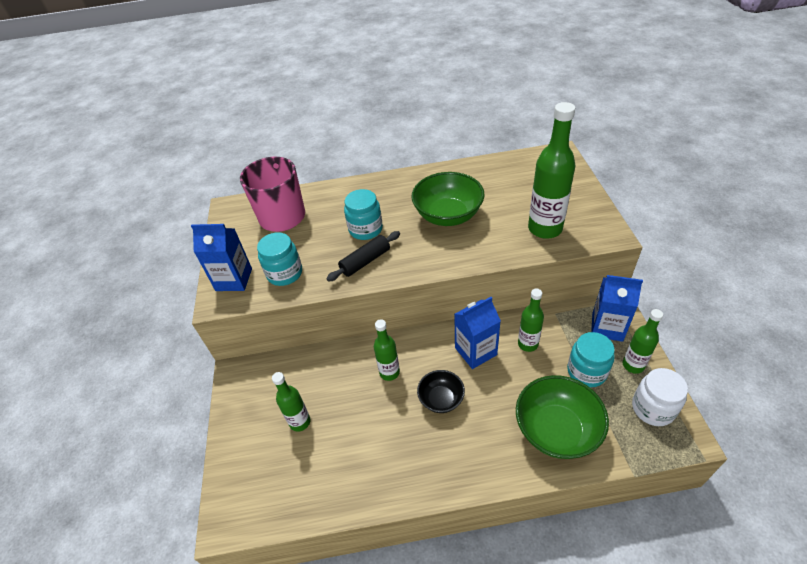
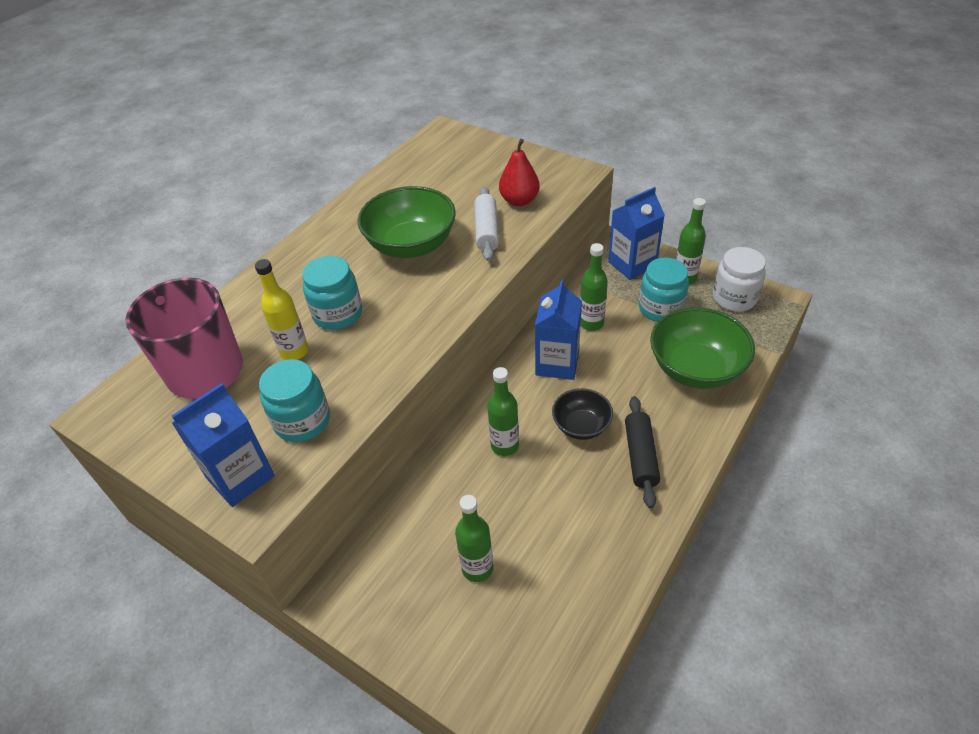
camera: 50 degrees left, 0 degrees up
(324, 235) = (294, 351): none -> yellow bottle
(365, 261) = (384, 342): black rolling pin -> black rolling pin (640, 456)
(499, 235) = (486, 231): none -> white rolling pin
(545, 229) = (519, 200): green bottle -> red pear

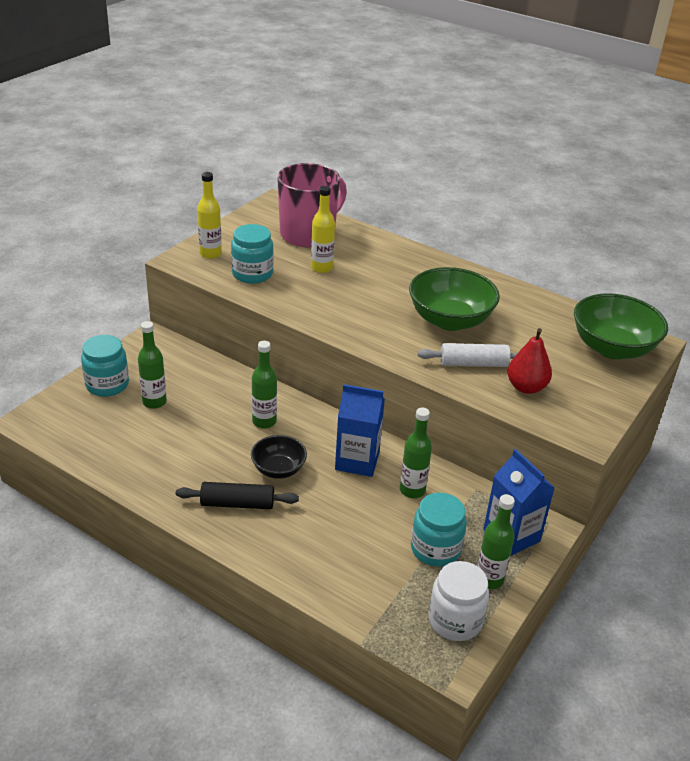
camera: 85 degrees right, 10 degrees down
(240, 477) = (210, 254): blue carton -> yellow bottle
(338, 314) = (361, 285): turquoise jar -> turquoise jar (107, 385)
(696, 369) = (342, 563): green bowl -> green bowl (612, 348)

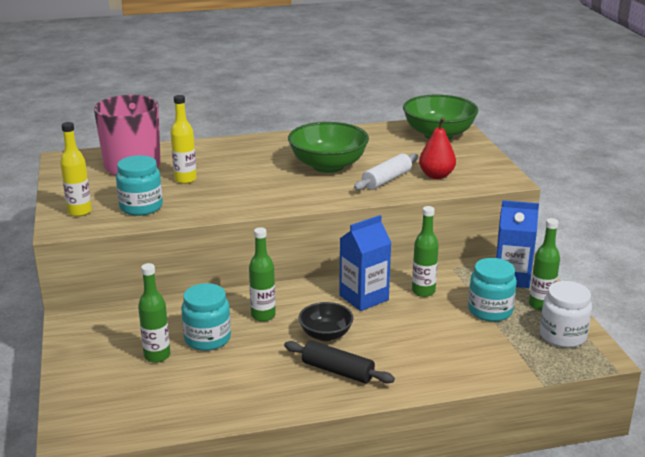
camera: 45 degrees left, 10 degrees down
(107, 385) = (94, 370): turquoise jar -> turquoise jar (207, 339)
(237, 503) = (337, 371): black rolling pin -> black rolling pin turned 75 degrees clockwise

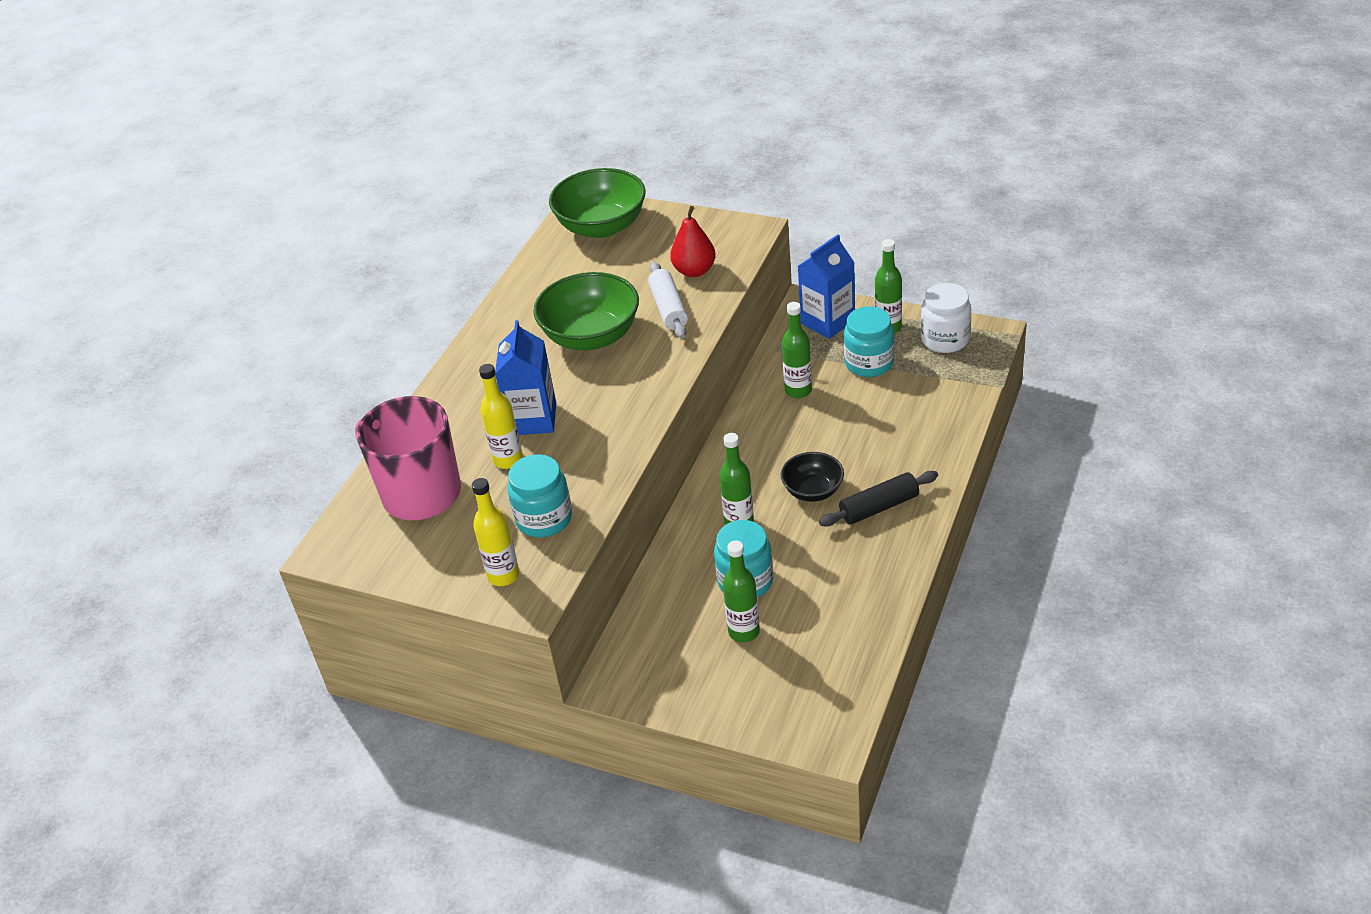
camera: 50 degrees left, 15 degrees up
(364, 298) = (772, 436): blue carton -> blue carton (533, 419)

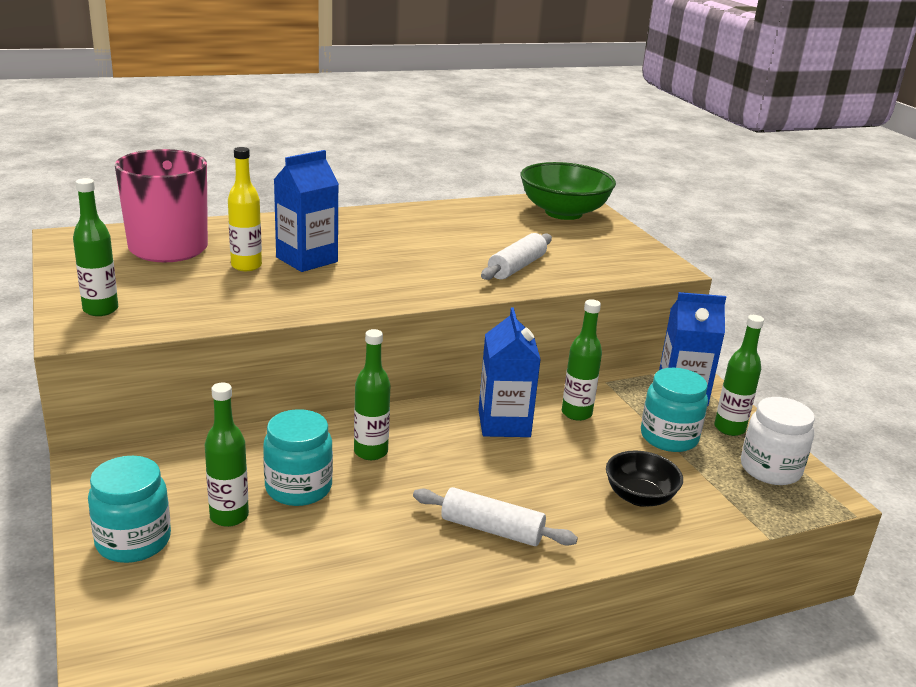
camera: 40 degrees right, 15 degrees down
(503, 575) = (100, 310): yellow bottle -> green bottle
(544, 519) = (190, 303): turquoise jar -> turquoise jar (133, 541)
(591, 336) = (435, 249): green bowl -> none
(694, 271) = (578, 262): red pear -> none
(773, 435) = (504, 423): none -> blue carton
(813, 491) = (463, 477): black bowl -> black bowl (639, 497)
(879, 507) = (492, 529): black rolling pin -> white rolling pin

